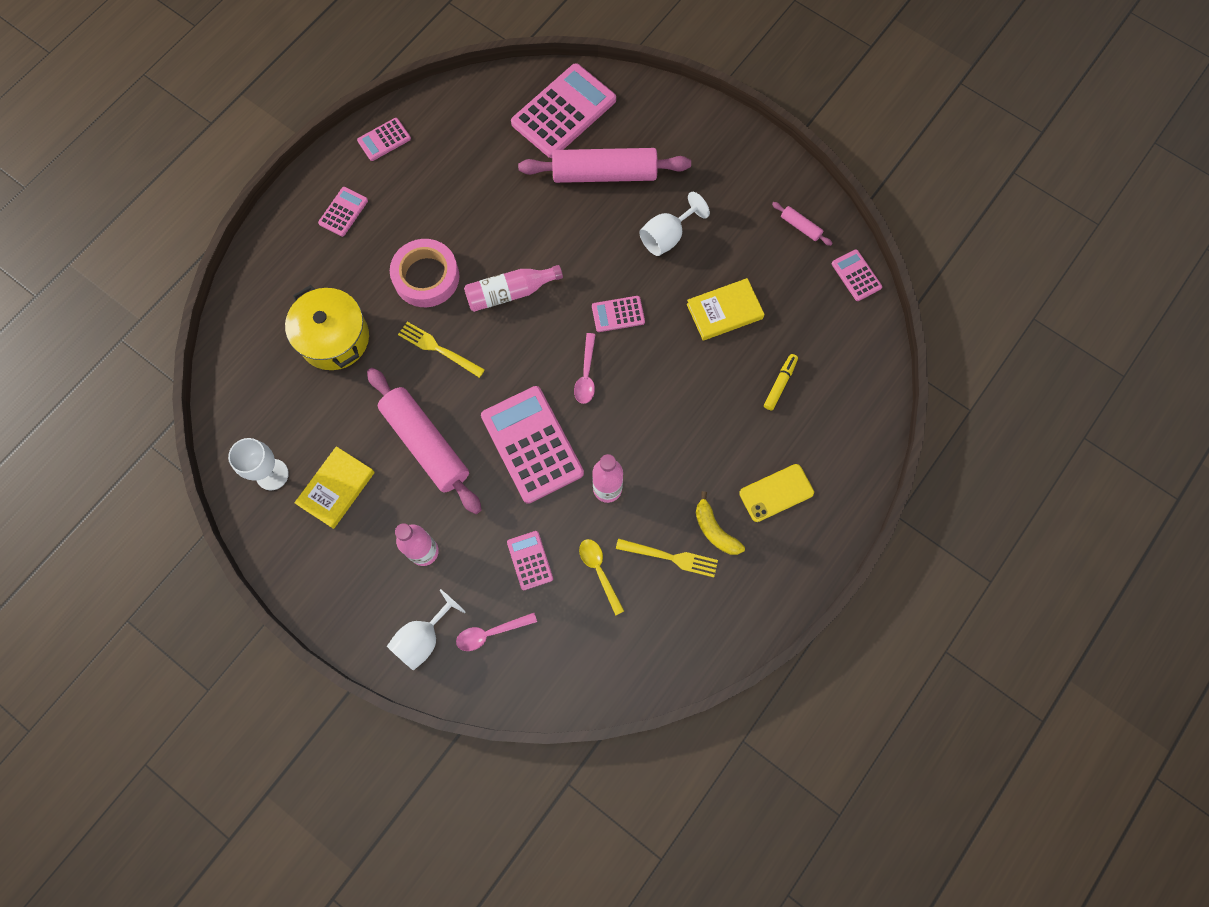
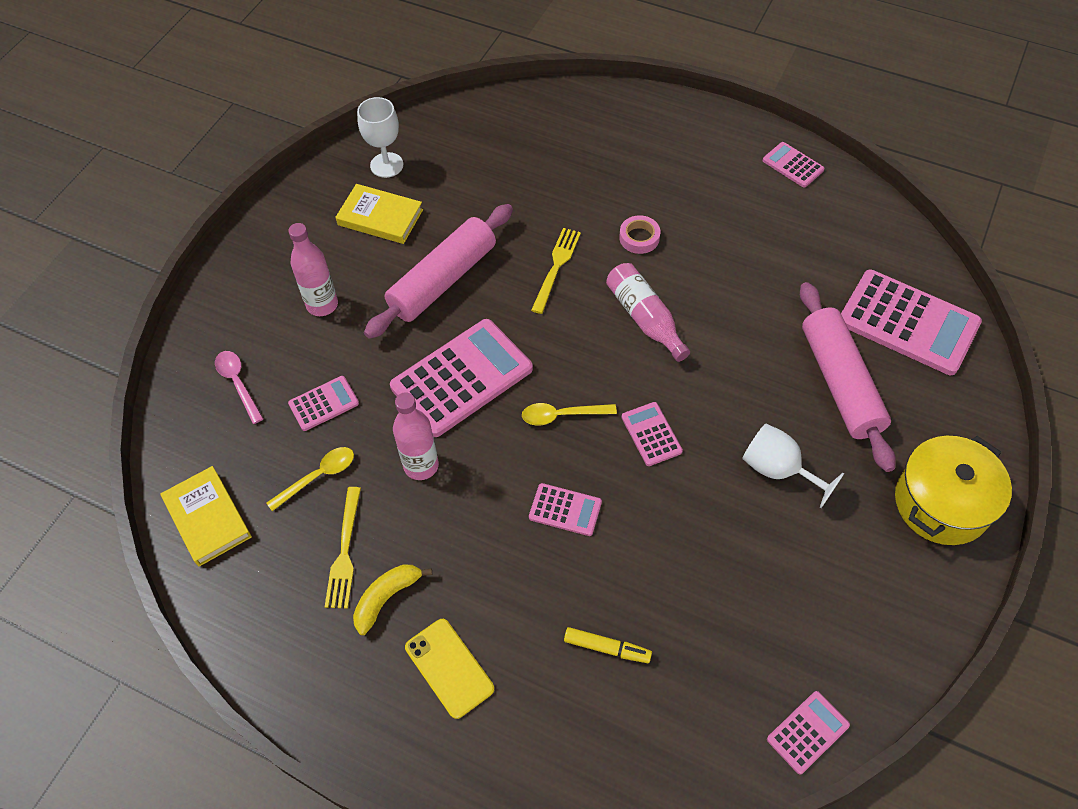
camera: 80 degrees right, 15 degrees down
(334, 338) = (544, 178): yellow pot -> yellow pot (941, 503)
(343, 212) = (691, 152): pink calculator -> pink calculator (565, 510)
(423, 638) = (229, 324): white goblet -> none
(426, 277) = (639, 238): pink tape -> pink tape, size x0.53
(586, 375) = (561, 415): pink spoon -> yellow spoon
(724, 311) = (693, 558): yellow book -> yellow book (208, 518)
(800, 226) = (858, 639): pink rolling pin -> none

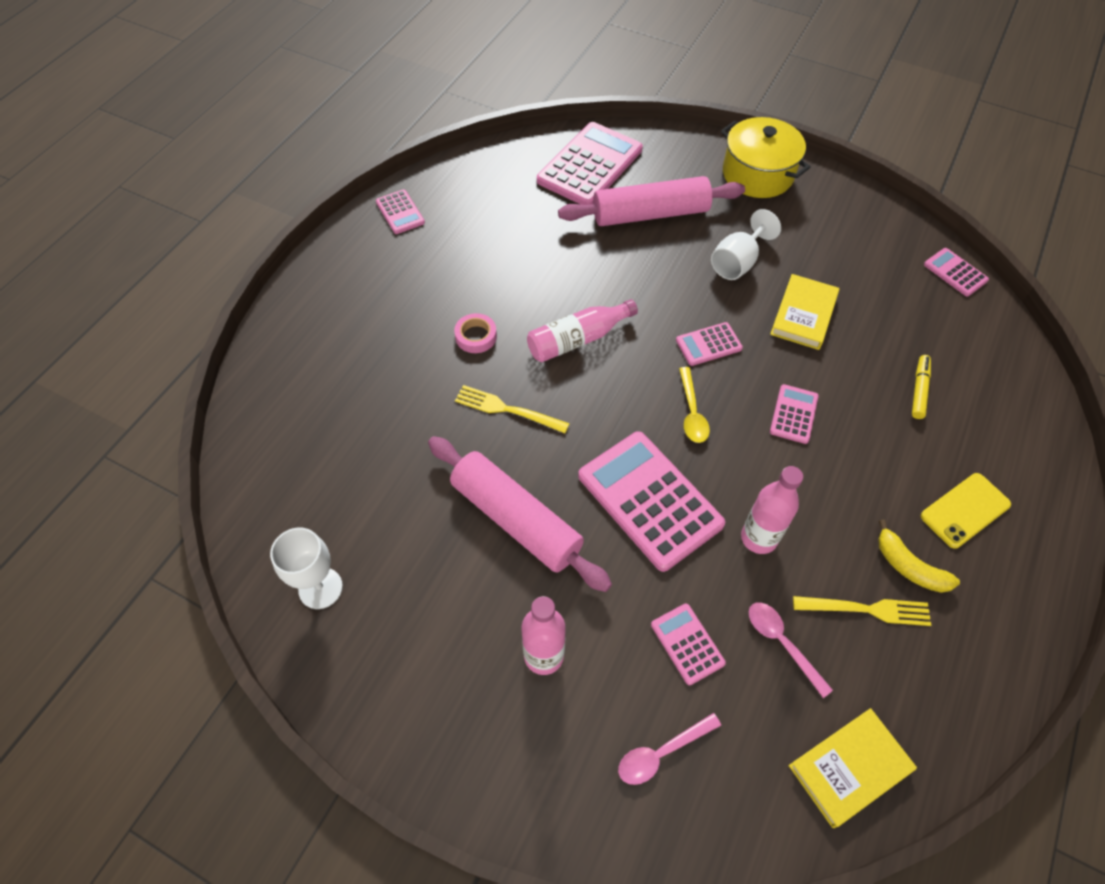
camera: 90 degrees left, 0 degrees up
(318, 476) = (781, 643): yellow spoon -> pink spoon
(380, 217) = (409, 592): yellow book -> yellow book (803, 315)
(792, 165) = (400, 212): pink calculator -> pink calculator turned 75 degrees counterclockwise

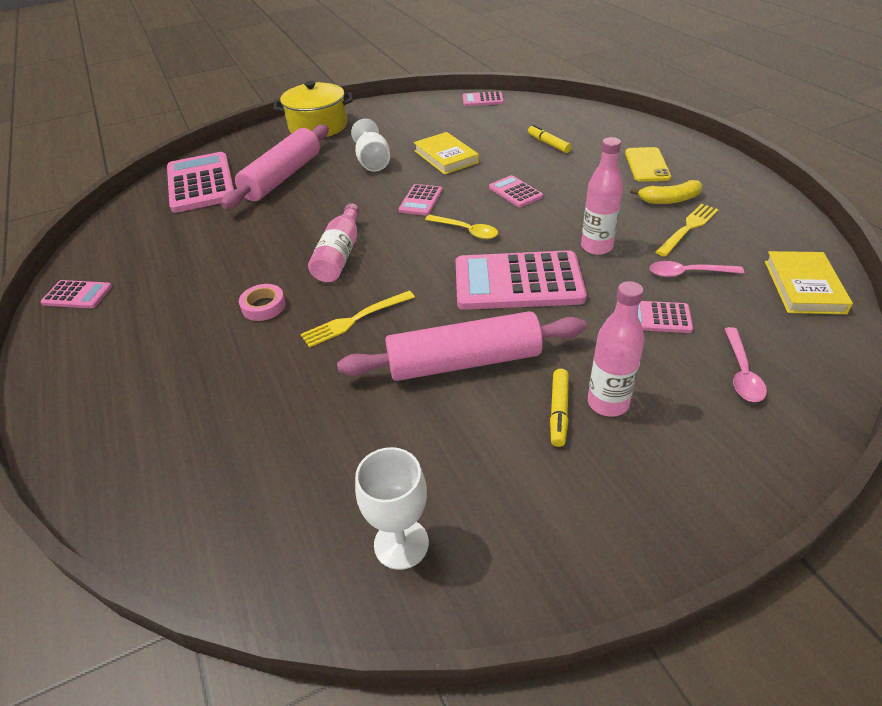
camera: 50 degrees left, 15 degrees down
(509, 622) = (559, 411): none -> yellow marker

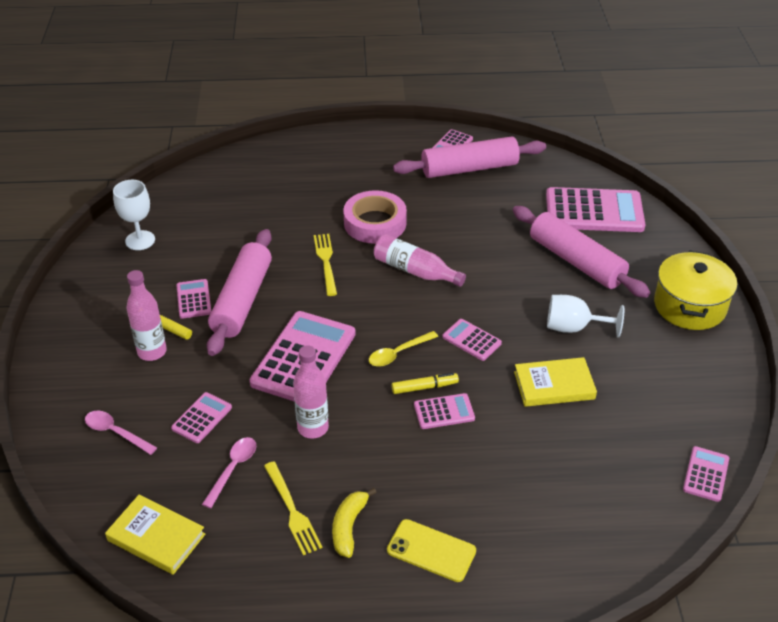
camera: 110 degrees right, 0 degrees up
(132, 269) = (469, 169): none -> pink rolling pin
(263, 306) = (375, 223): pink tape -> pink tape, size x1.89
(491, 408) = (193, 299): none -> pink calculator
(548, 144) = (536, 485): yellow marker -> yellow marker (424, 387)

